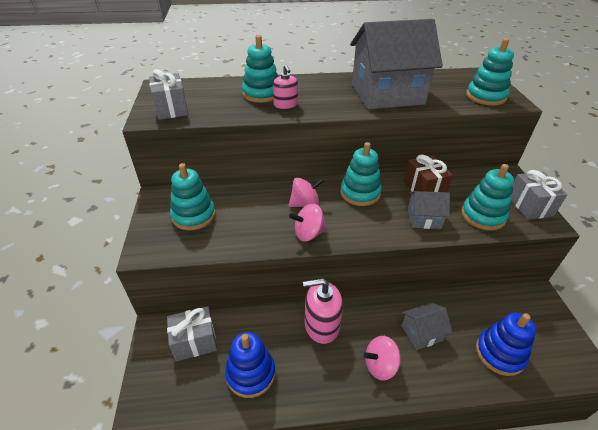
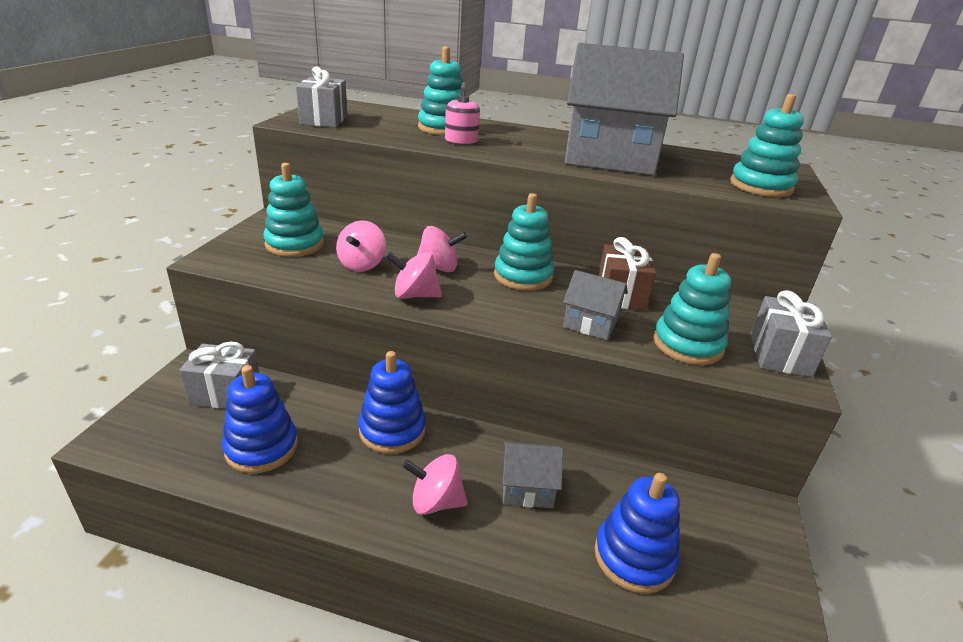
camera: 20 degrees right, 10 degrees down
(254, 218) = (362, 265): none -> pink spinning top
(321, 325) = (392, 430): pink soap dispenser -> blue stacking toy

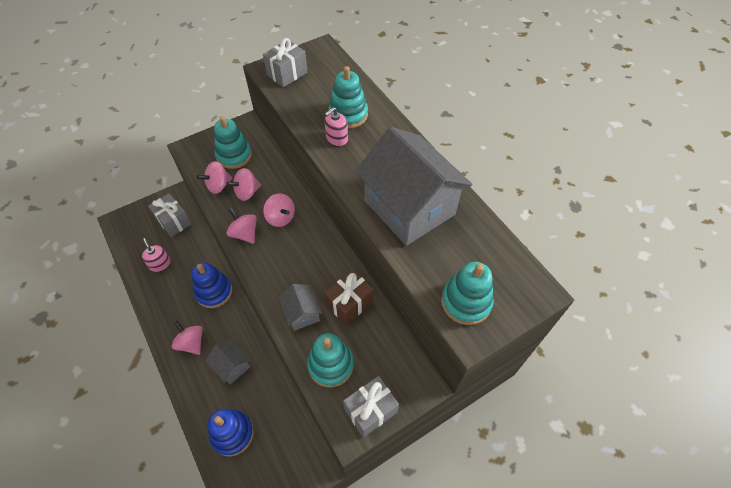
camera: 45 degrees right, 25 degrees up
(261, 448) = (160, 264): blue stacking toy -> pink soap dispenser
(312, 272) = (218, 185): none -> pink spinning top
(523, 276) = (316, 252): turquoise stacking toy -> none

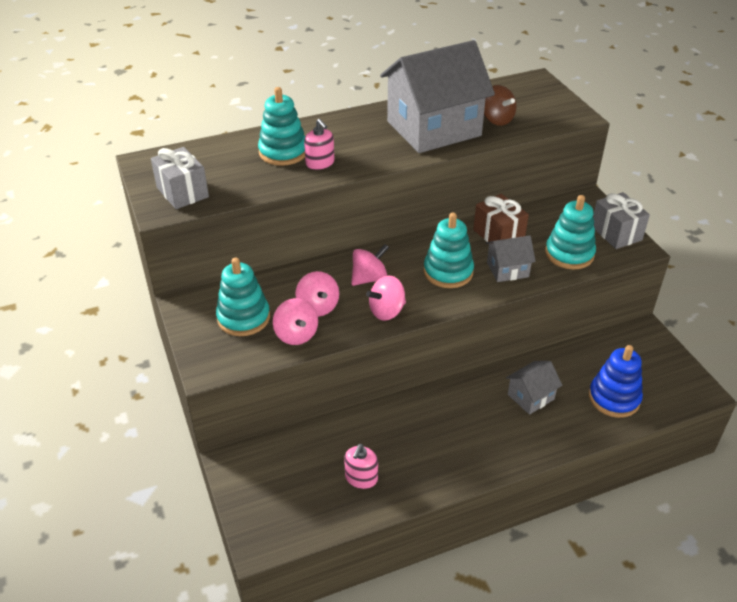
camera: 80 degrees left, 15 degrees down
(160, 264) = (361, 478): pink soap dispenser -> pink soap dispenser turned 45 degrees counterclockwise
(173, 221) = (284, 463): grey gift -> none
(191, 343) = (496, 438): pink spinning top -> none
(214, 292) = (420, 413): blue stacking toy -> none
(440, 257) = (497, 120): none -> brown spinning top
(466, 302) = (546, 113): turquoise stacking toy -> turquoise stacking toy (448, 272)

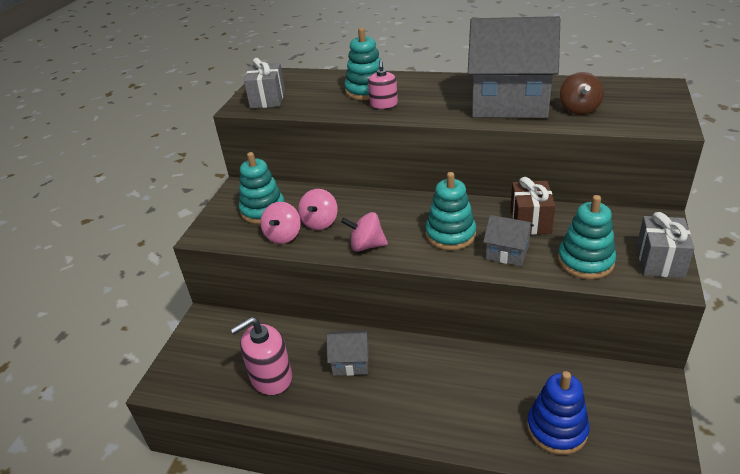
camera: 40 degrees right, 5 degrees down
(361, 478) = (271, 377): pink soap dispenser -> pink soap dispenser, size x1.62
(369, 278) = (381, 216): pink spinning top -> none
(531, 397) = (473, 385): grey house -> grey house (351, 362)

